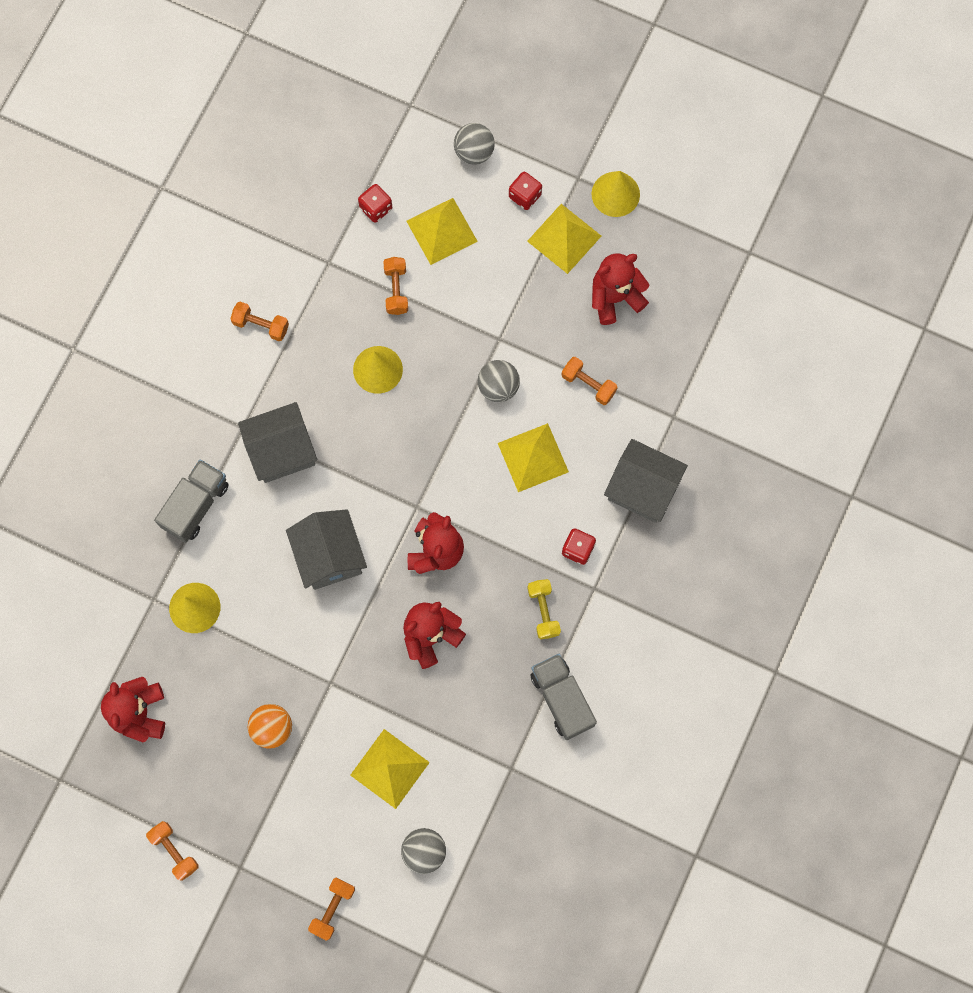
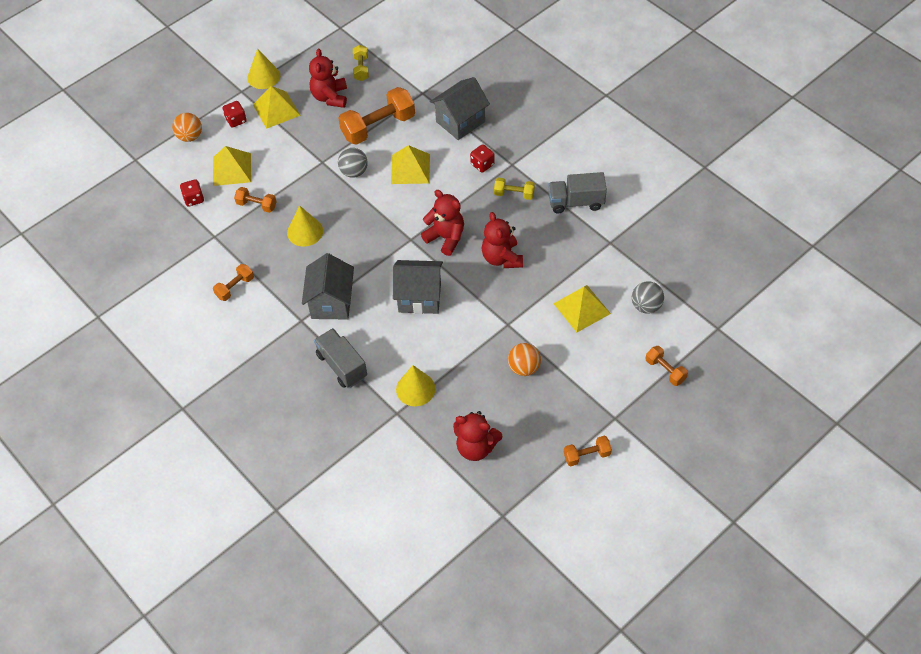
camera: 65 degrees left, 20 degrees down
(474, 152) = (190, 136): grey ball -> orange ball
(588, 384) = (378, 127): orange dumbbell -> orange dumbbell, size x1.94
(684, 315) = (361, 69): none -> yellow dumbbell

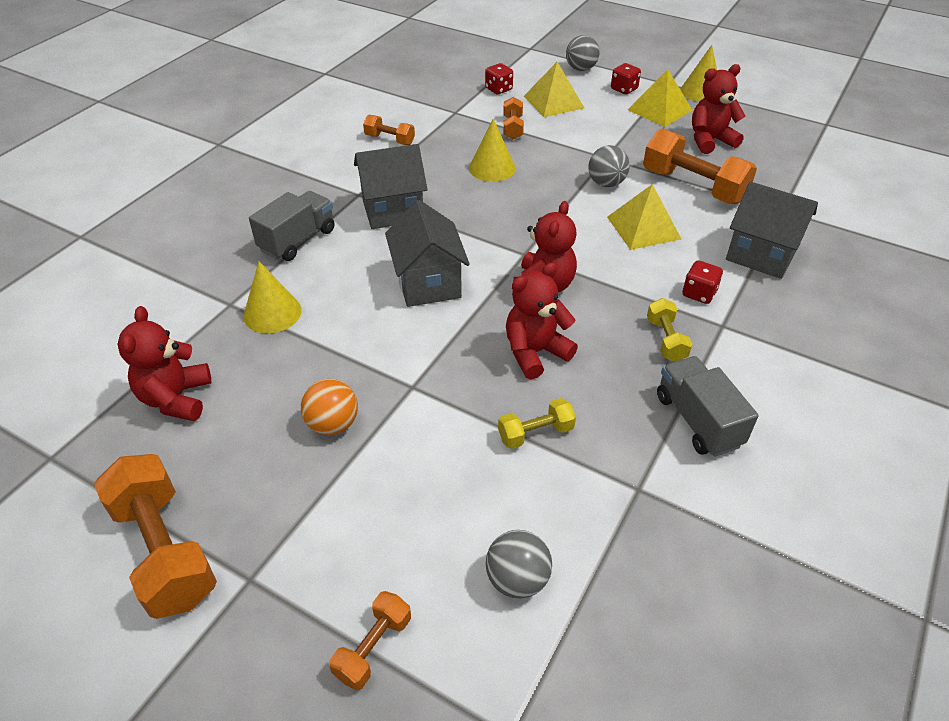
camera: 70 degrees right, 10 degrees down
(190, 136) = (581, 69): orange ball -> grey ball
(361, 69) = (776, 153): yellow dumbbell -> yellow dumbbell (535, 433)
(582, 308) = (476, 476): yellow pyramid -> none
(587, 455) = (165, 550): orange dumbbell -> orange dumbbell, size x1.94

